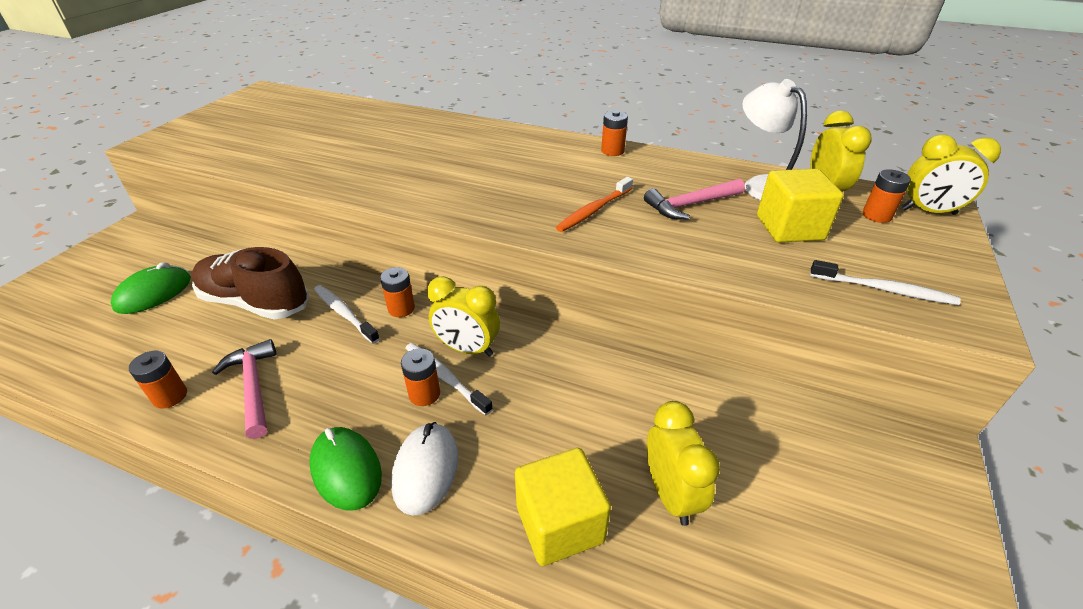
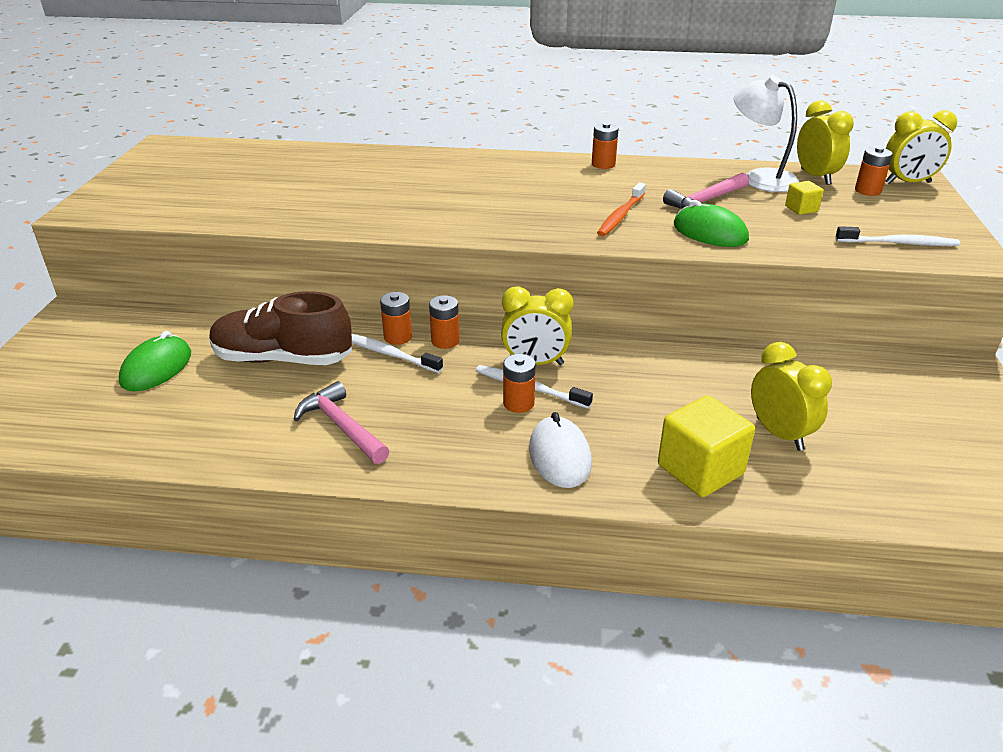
camera: 15 degrees left, 5 degrees down
(170, 396) = (258, 448): orange battery -> orange battery (398, 337)
(346, 470) = (486, 470): green mouse -> green mouse (710, 232)
(789, 228) = (801, 209): yellow cube -> yellow cube, size x0.50

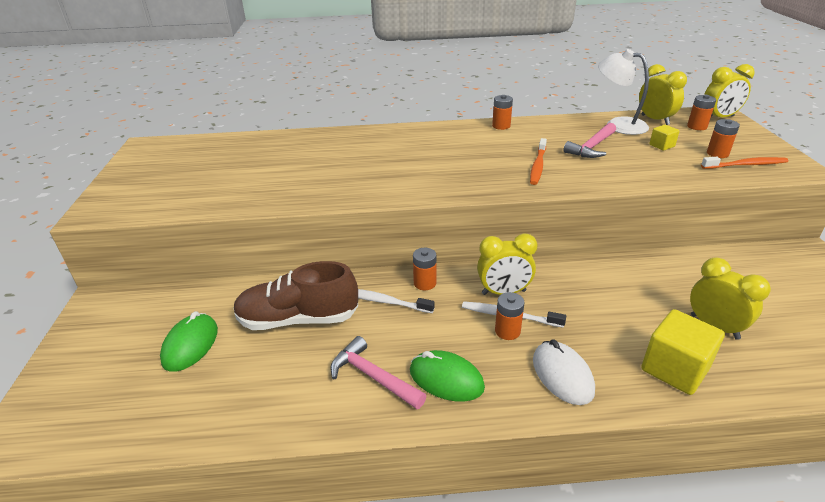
camera: 10 degrees left, 0 degrees up
(398, 337) = (385, 285): orange battery -> orange battery (717, 153)
(710, 232) = (610, 172): green mouse -> green mouse (446, 379)
(898, 243) = (745, 165): white toothbrush -> orange toothbrush

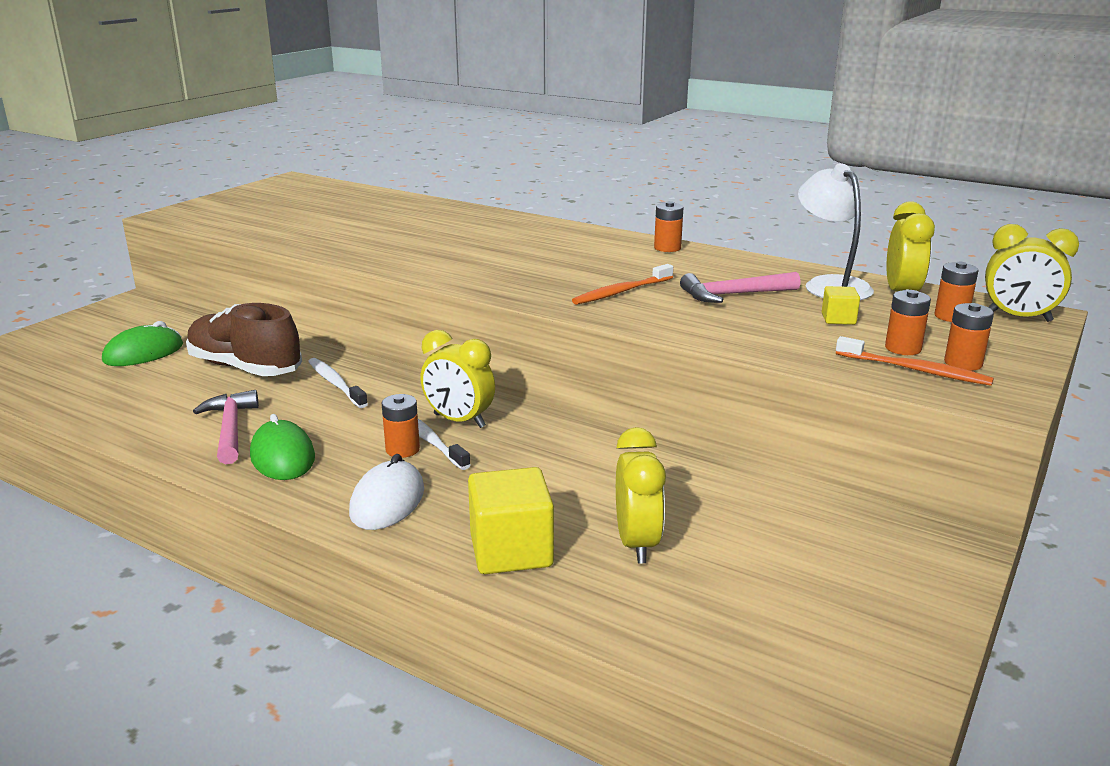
camera: 35 degrees right, 10 degrees down
(425, 283) = (397, 385): orange battery -> orange battery (963, 363)

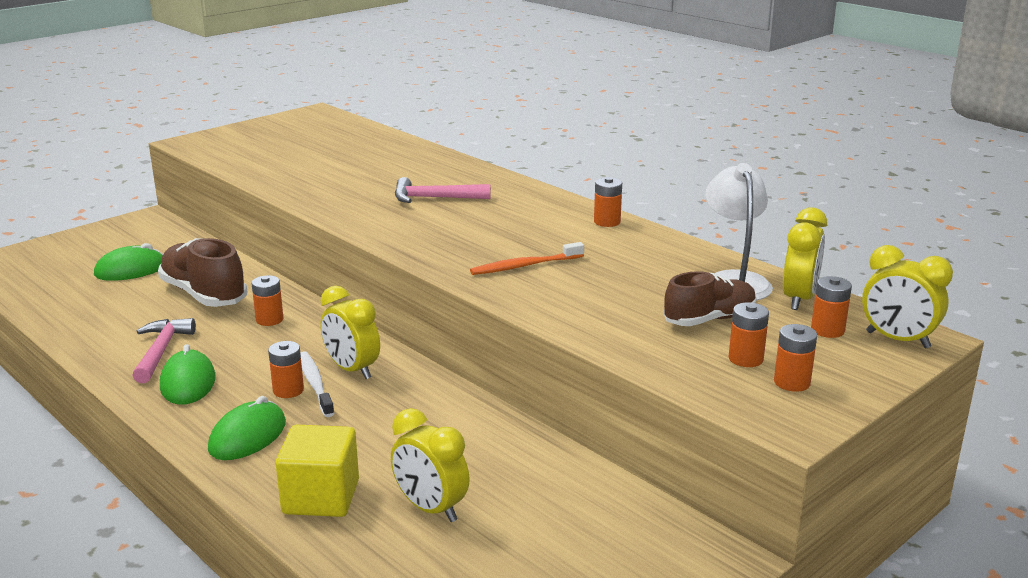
camera: 15 degrees right, 0 degrees up
(336, 384) = (269, 320): white toothbrush -> orange battery
(387, 501) = (248, 436): white mouse -> green mouse
(637, 543) = (431, 508): yellow clock -> yellow clock turned 120 degrees clockwise
(734, 295) = (629, 281): pink hammer -> pink hammer (435, 198)
(838, 319) = (709, 319): yellow cube -> brown shoe
(914, 370) = (736, 383): orange toothbrush -> none

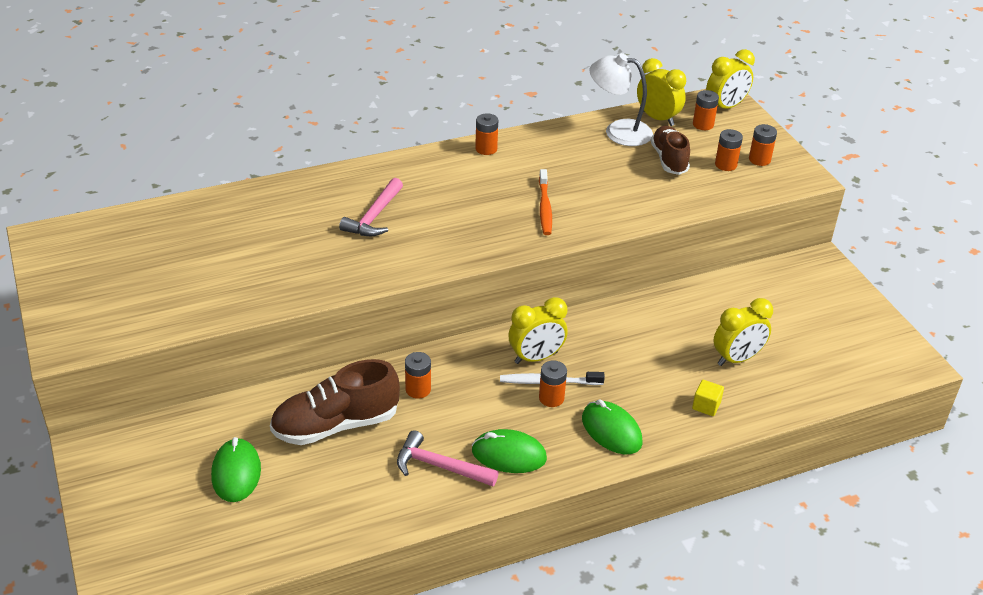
camera: 70 degrees left, 15 degrees up
(321, 497) = (706, 406): yellow cube -> yellow cube, size x0.50

